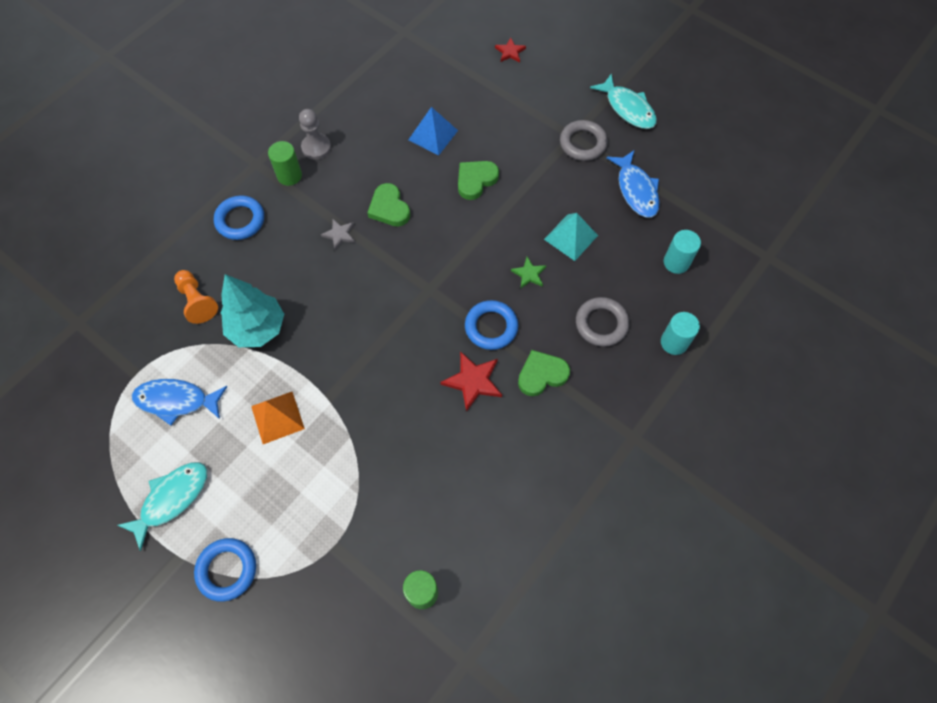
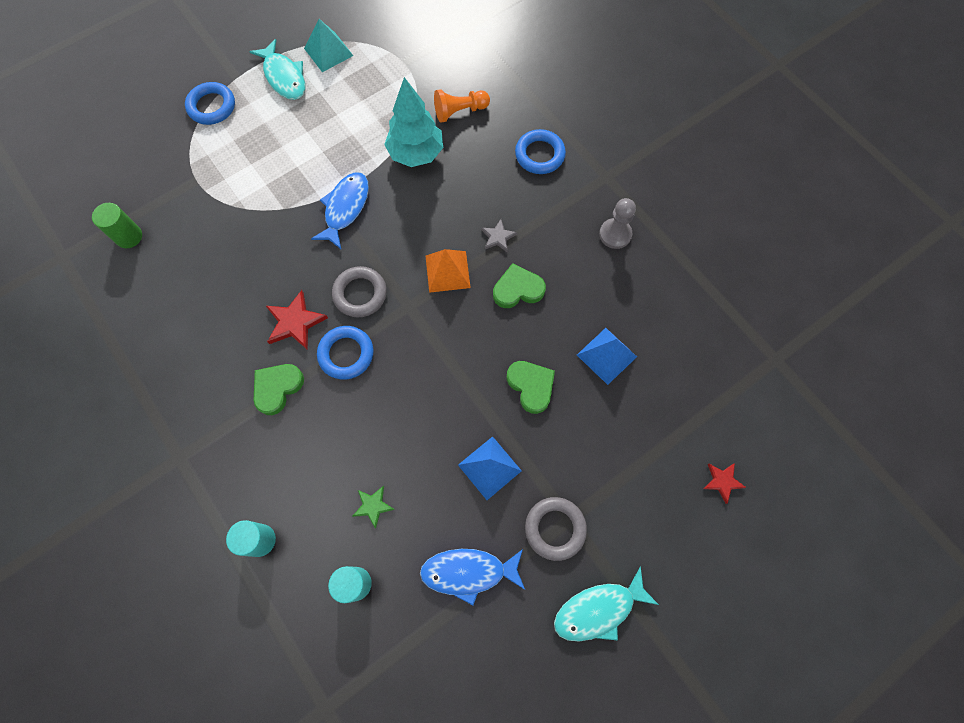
camera: 105 degrees right, 5 degrees up
(176, 401) = (368, 87): blue fish -> blue fish (345, 208)
(277, 417) = (324, 157): orange pyramid -> orange pyramid (447, 271)
(289, 175) = (584, 204): green cylinder -> none
(529, 274) = (394, 409): green star -> green star (373, 506)
(541, 374) = (277, 388): green heart -> green heart turned 135 degrees counterclockwise
(553, 194) = (489, 468): none -> blue pyramid
(571, 237) = (426, 469): turquoise pyramid -> turquoise pyramid (328, 52)
(601, 324) = (310, 467): grey ring -> grey ring (360, 294)

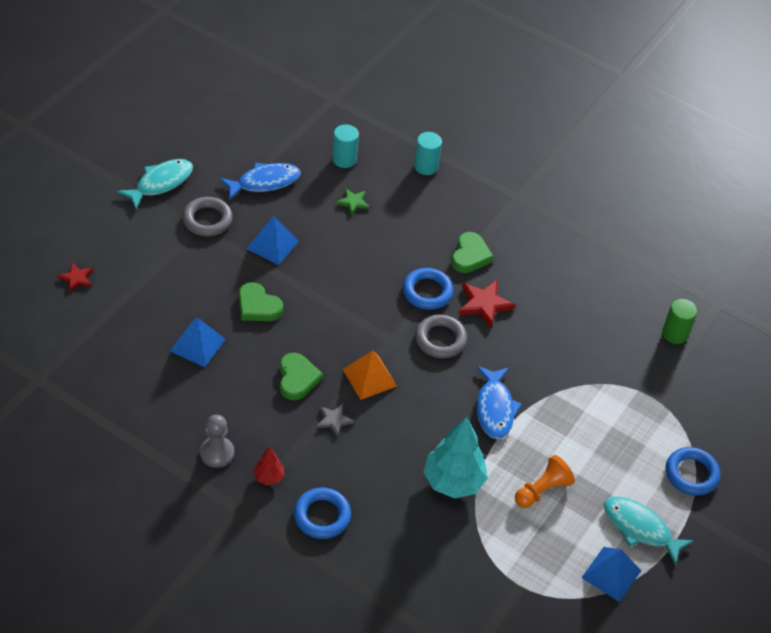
camera: 155 degrees right, 20 degrees down
(328, 52) = (611, 574): turquoise pyramid -> blue pyramid
(460, 111) = (428, 542): orange pawn -> orange pawn (542, 490)
(518, 289) = (297, 379): green heart -> green heart turned 60 degrees counterclockwise
(575, 200) = (268, 477): none -> red tree

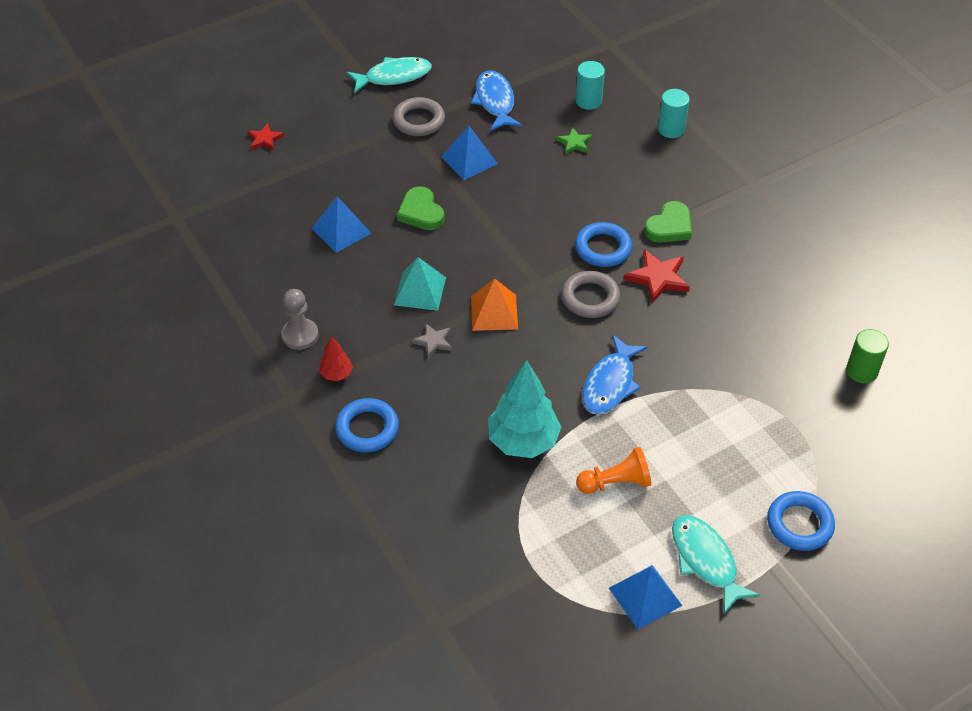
camera: 30 degrees right, 0 degrees up
(264, 182) = (495, 101): blue fish -> blue fish turned 105 degrees counterclockwise
(297, 379) = (420, 291): green heart -> turquoise pyramid

